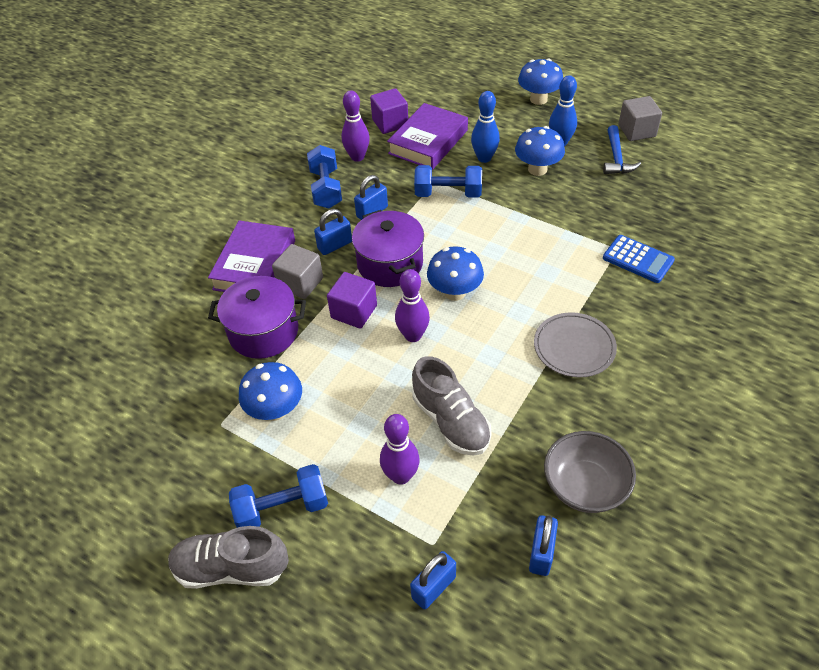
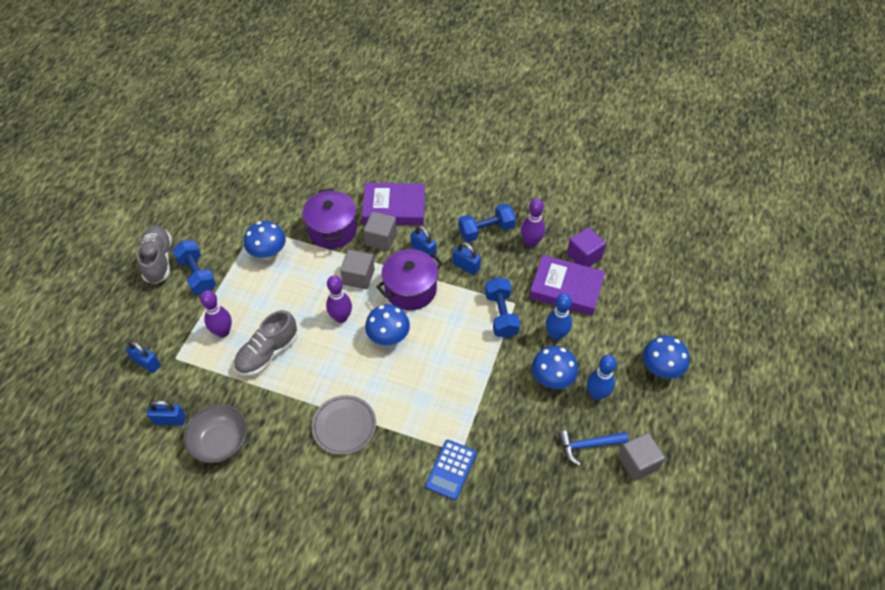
camera: 75 degrees right, 5 degrees up
(354, 311) = (358, 277): purple cube -> grey cube

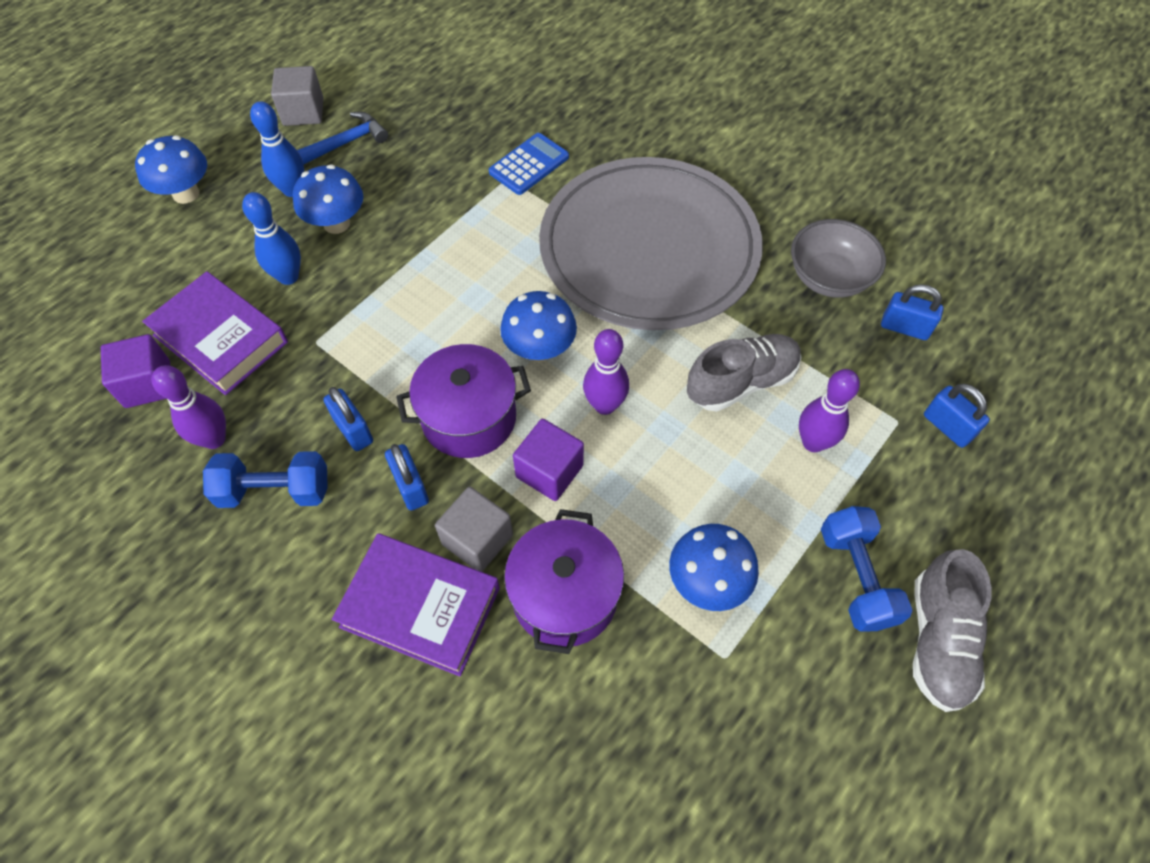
camera: 160 degrees left, 5 degrees up
(344, 426) = (649, 248): grey plate -> grey plate, size x2.33
(358, 277) = (549, 471): grey cube -> purple cube
(501, 315) = (348, 330): blue dumbbell -> none
(588, 445) = (347, 142): blue hammer -> blue hammer turned 45 degrees counterclockwise

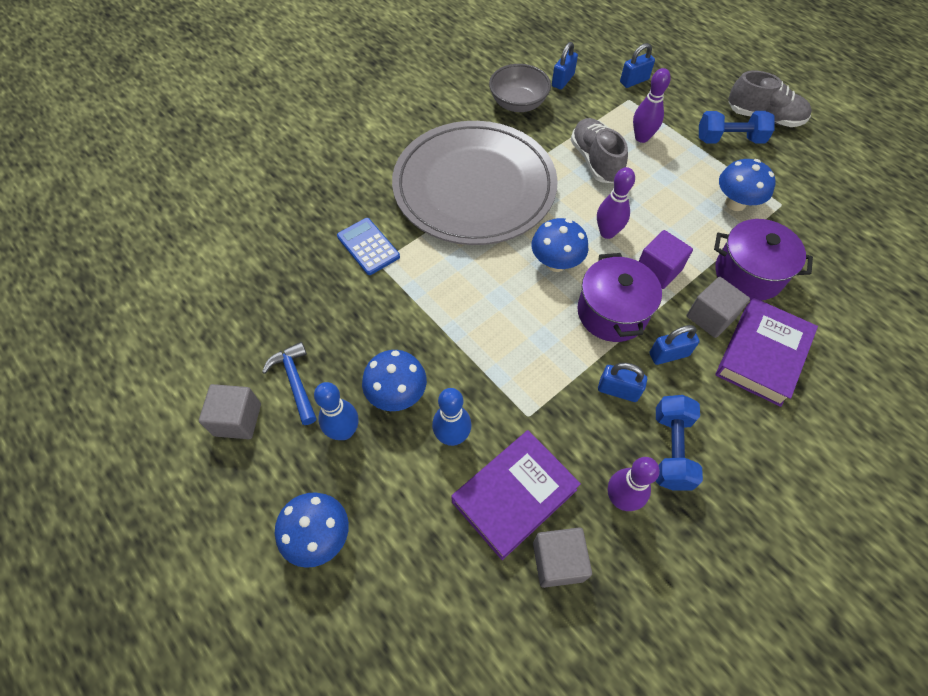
camera: 80 degrees left, 0 degrees up
(148, 384) = (558, 561): purple cube -> grey cube
(353, 430) = (618, 390): blue padlock -> blue padlock turned 45 degrees clockwise

